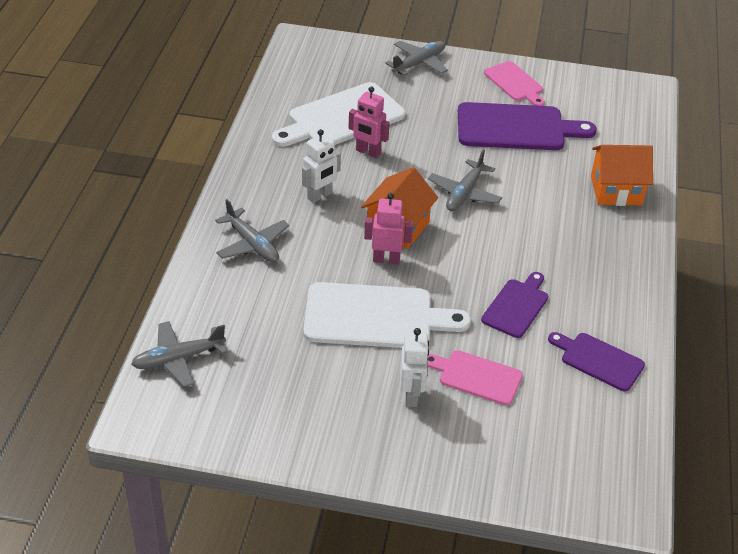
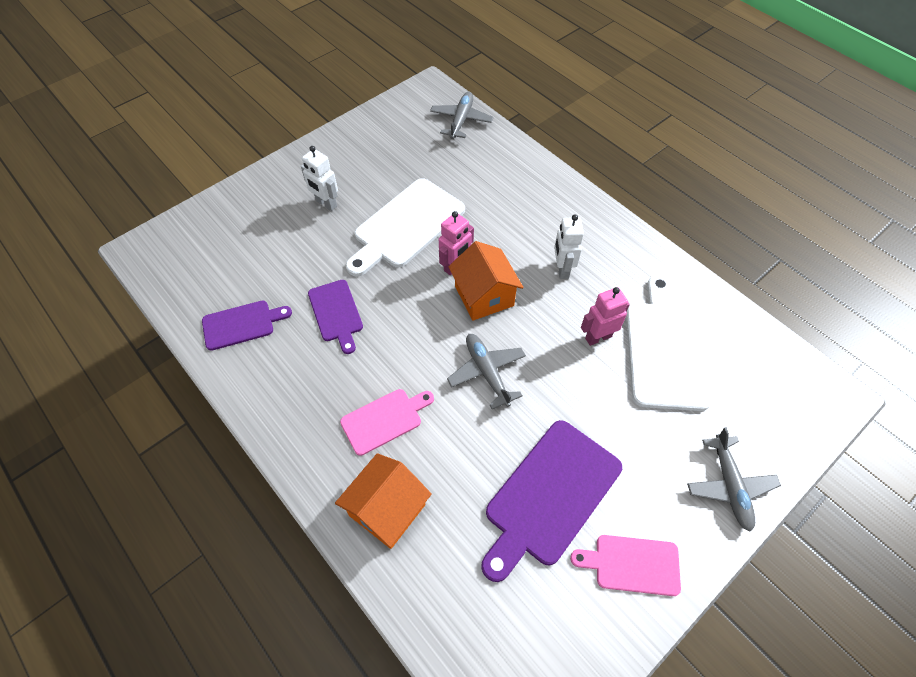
camera: 130 degrees right, 15 degrees up
(252, 244) = (537, 201): grey plane -> none
(476, 376) = (304, 245): pink cutting board -> pink cutting board (384, 420)

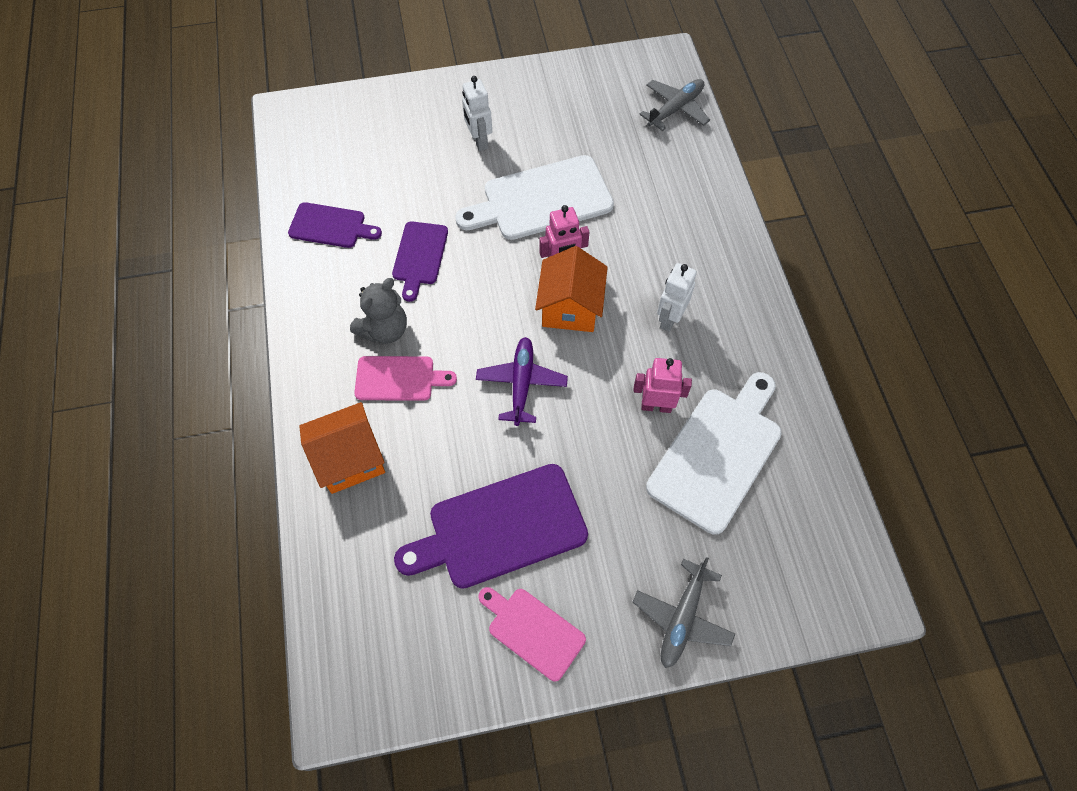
camera: 30 degrees right, 5 degrees up
(345, 386) = (384, 330): none -> grey teddy bear
(487, 372) = (521, 383): grey plane -> purple plane

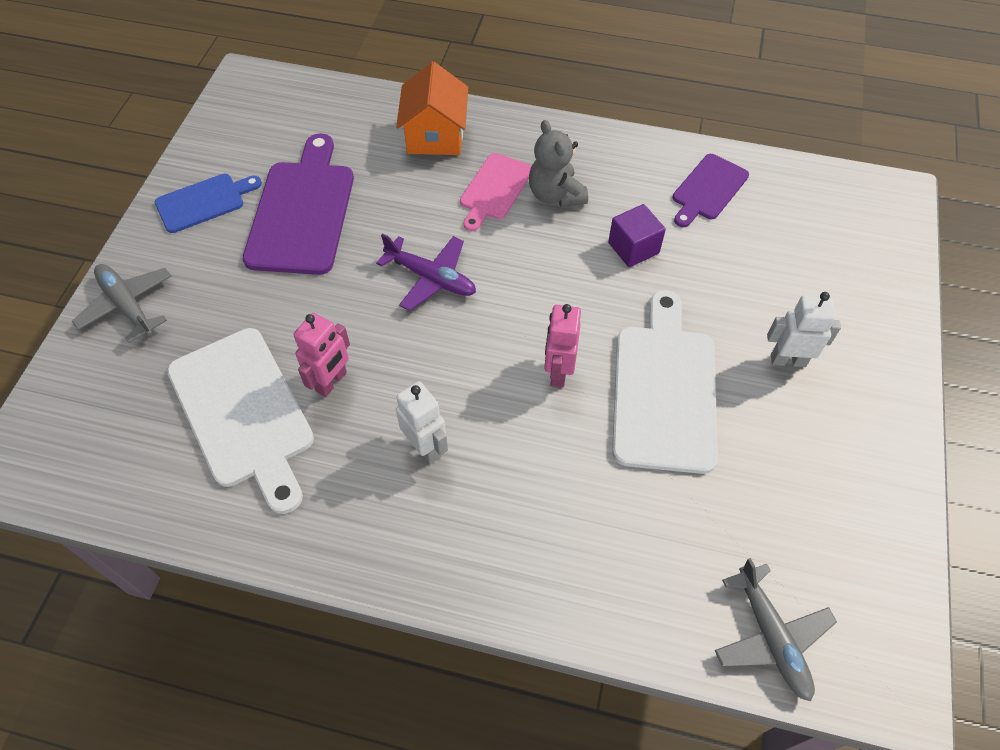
camera: 115 degrees right, 5 degrees down
(419, 256) = (633, 248): purple cutting board -> purple cube
(533, 631) = (204, 202): pink cutting board -> blue cutting board
(570, 308) = (495, 355): orange house -> none

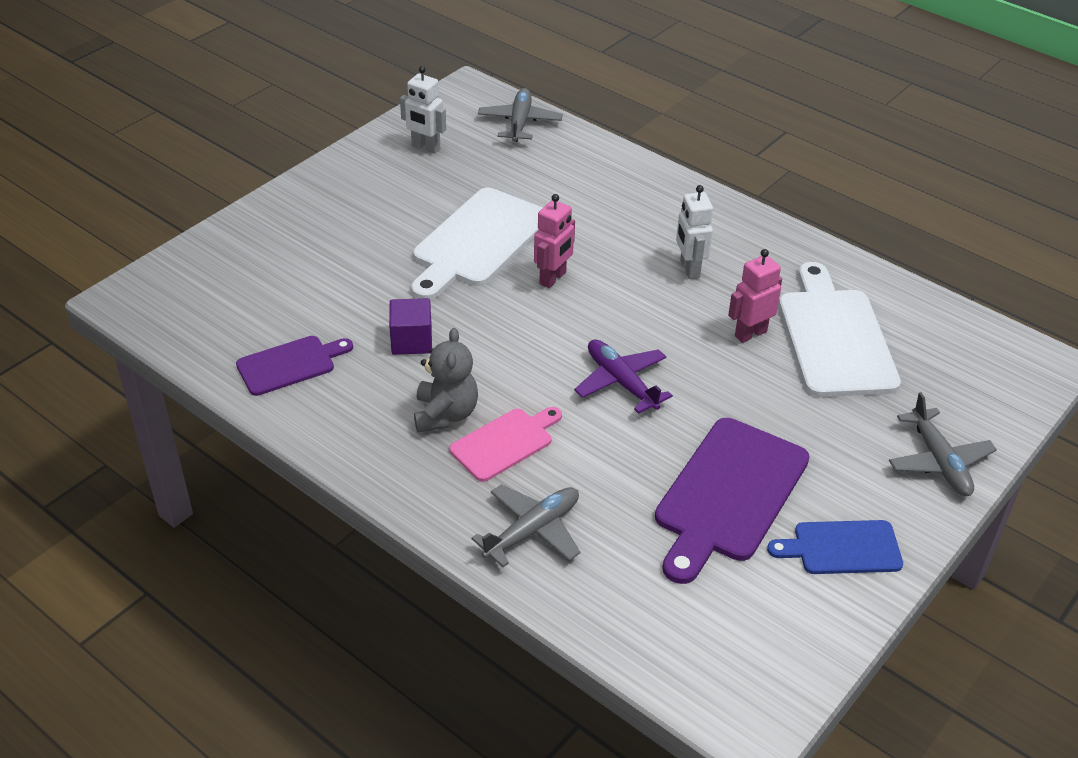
camera: 155 degrees left, 15 degrees down
(435, 136) = (533, 530): orange house -> grey plane
(788, 360) = (365, 227): white robot -> white robot (425, 147)

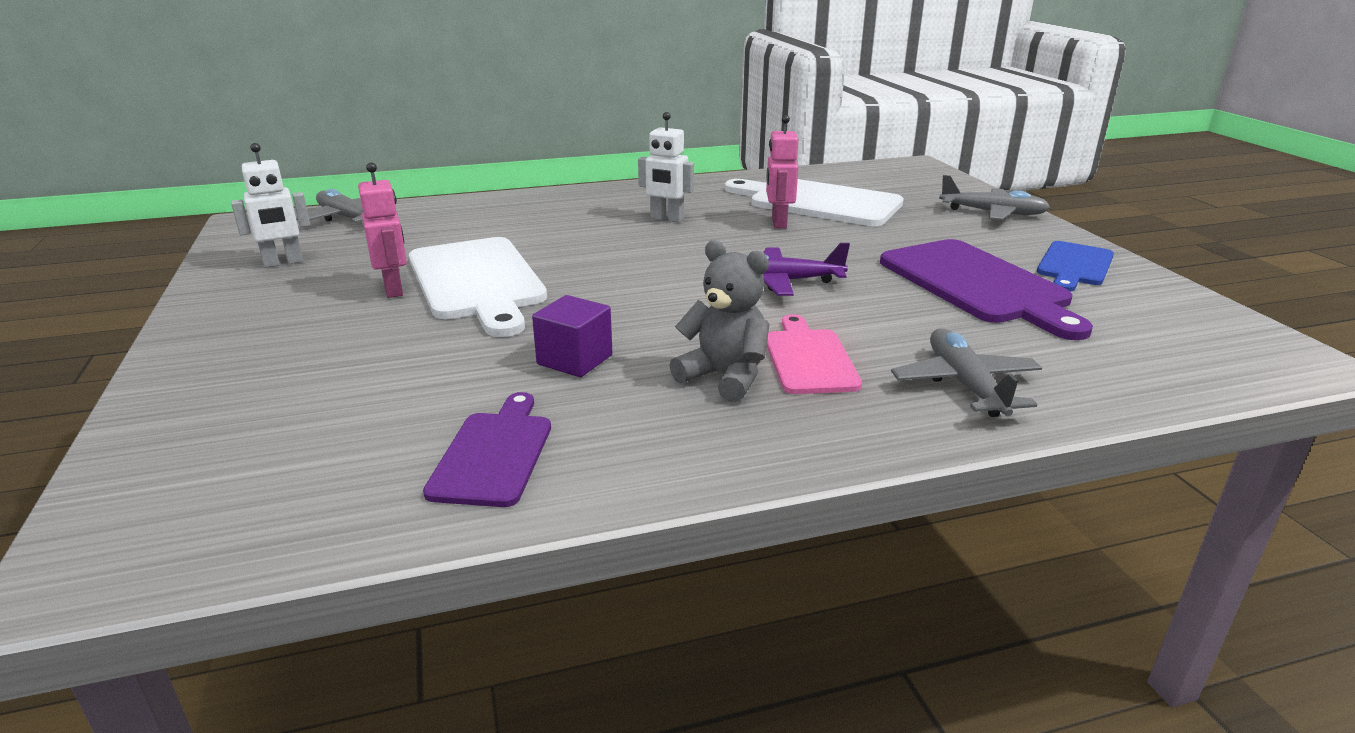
camera: 55 degrees left, 15 degrees down
(553, 278) = (591, 267): pink robot -> pink robot (394, 289)

